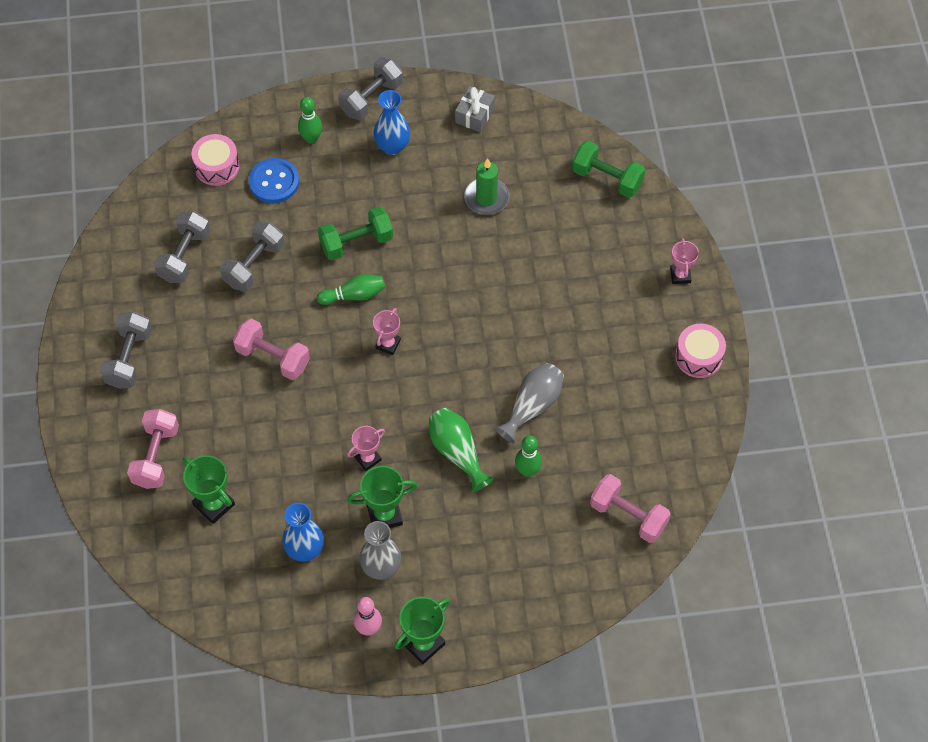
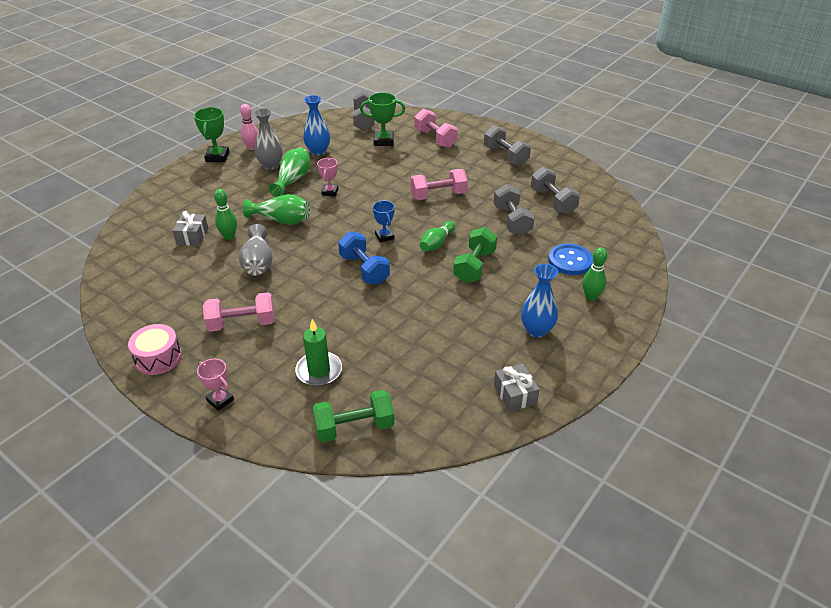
camera: 135 degrees right, 20 degrees down
(217, 167) = (612, 245): pink drum -> none
(371, 98) = (598, 348): grey dumbbell -> grey dumbbell (364, 120)
(384, 515) = (293, 180): green trophy -> green vase
(388, 344) = (384, 236): pink trophy -> blue trophy
(450, 318) = (364, 269): none -> blue dumbbell
(486, 198) = (429, 346): green candle -> green candle (319, 371)
(562, 502) = (192, 236): none -> grey gift
(628, 516) = (141, 253): pink dumbbell -> pink dumbbell (242, 324)

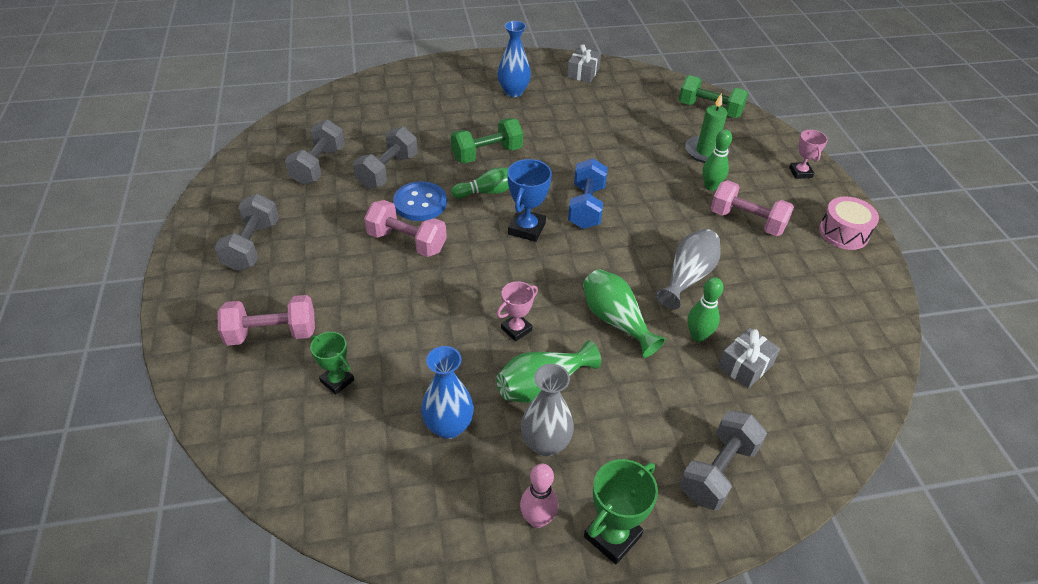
camera: 140 degrees left, 5 degrees up
(364, 120) = (296, 458): grey dumbbell -> grey dumbbell (718, 471)
(383, 141) = (337, 381): green trophy -> green trophy, size x0.67
(384, 236) = (526, 229): blue trophy -> blue trophy, size x1.50
(435, 139) = (272, 334): pink dumbbell -> pink dumbbell turned 75 degrees clockwise
(570, 261) = (406, 115): blue button -> blue button (420, 203)
(591, 297) = (440, 87): green bowling pin -> green bowling pin (710, 186)

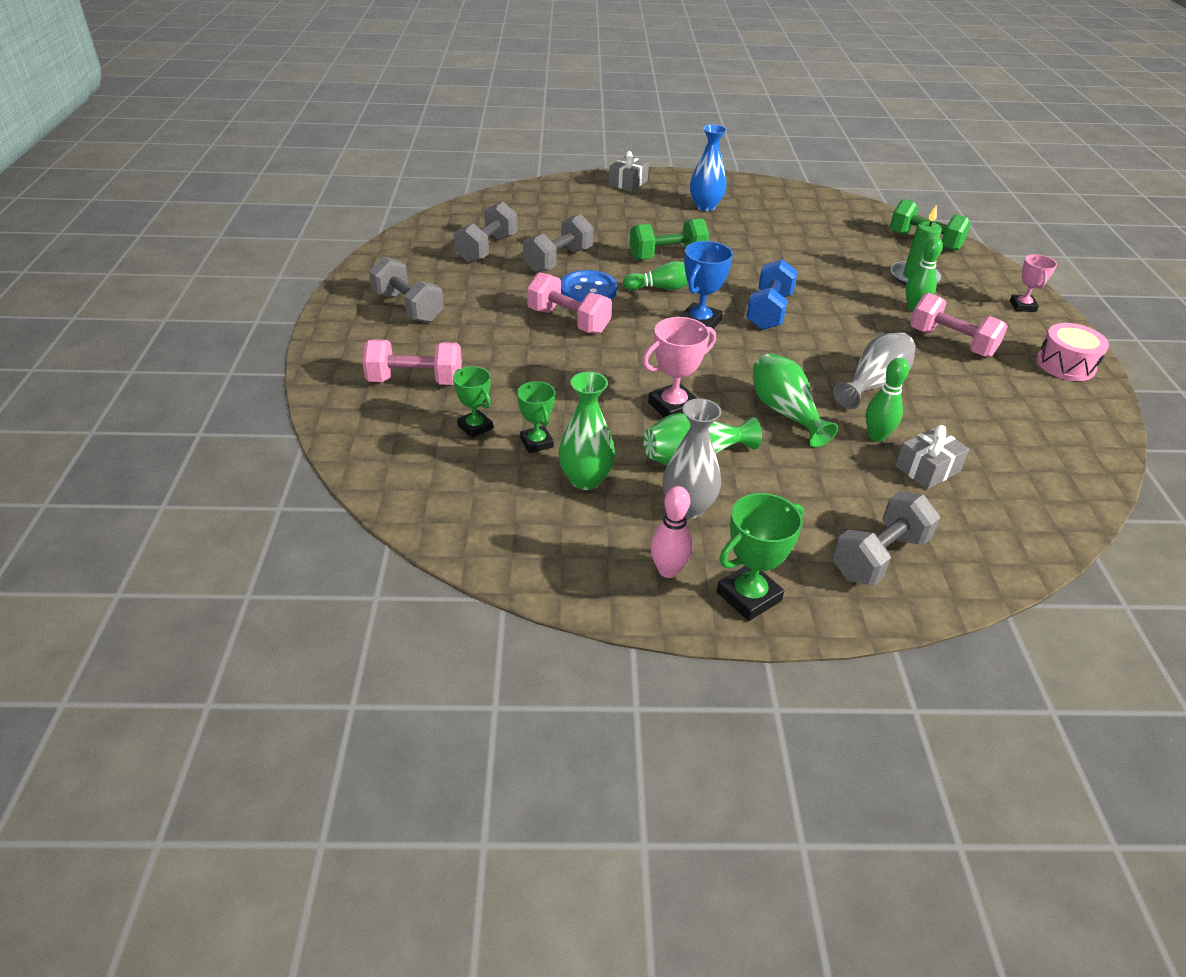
camera: 10 degrees right, 5 degrees down
(252, 246) = (408, 307): grey dumbbell -> grey dumbbell turned 60 degrees counterclockwise
(397, 390) = (536, 443): none -> green trophy
(448, 426) = (585, 479): blue vase -> green vase
(516, 329) = (673, 407): pink trophy -> pink trophy, size x1.50
(583, 73) = (785, 197): grey gift -> grey gift (628, 183)

